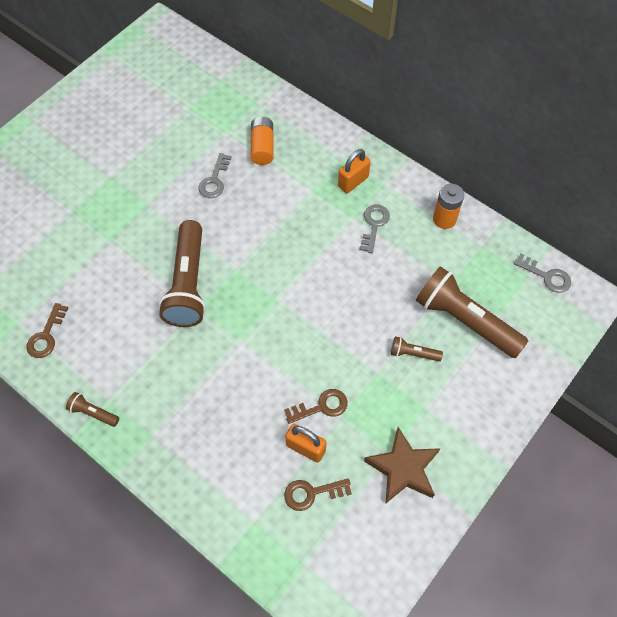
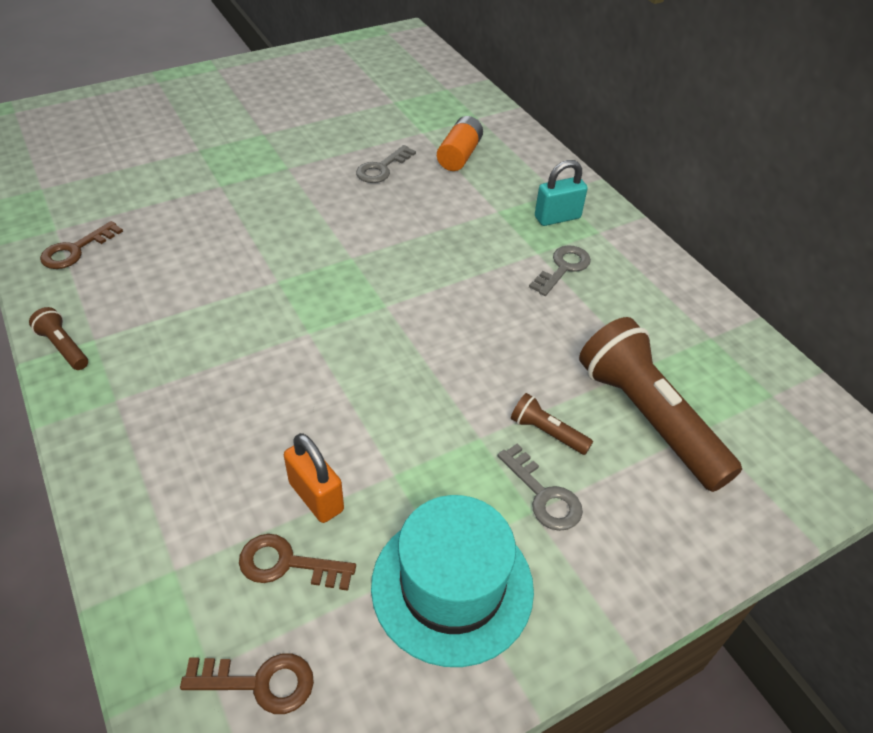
camera: 20 degrees right, 15 degrees down
(188, 284) = (282, 253): brown flashlight -> none
(321, 407) = (371, 451): brown key -> brown key (259, 682)
(353, 182) = (557, 218): orange padlock -> turquoise padlock
(403, 468) = (452, 586): brown star -> turquoise hat
(444, 219) = (667, 291): orange battery -> none
(546, 276) = (803, 405): grey key -> grey key (543, 495)

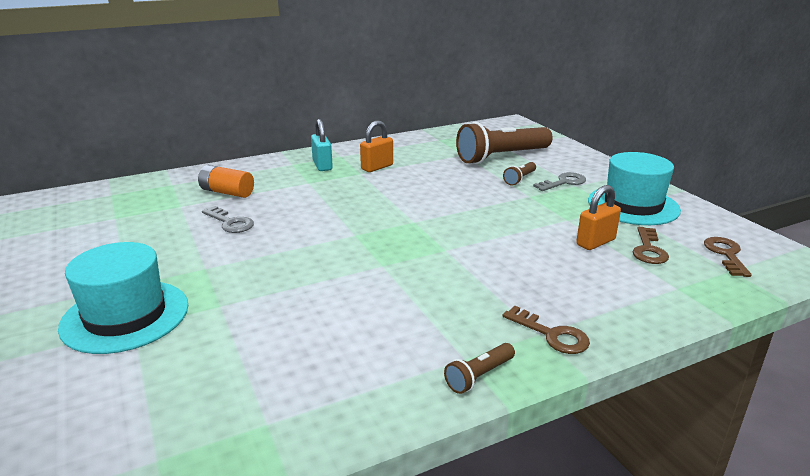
camera: 85 degrees left, 20 degrees down
(76, 250) = (315, 396): brown key -> brown key (551, 334)
(215, 142) = (125, 316): none -> turquoise hat
(563, 268) = (377, 167): grey key -> orange padlock

